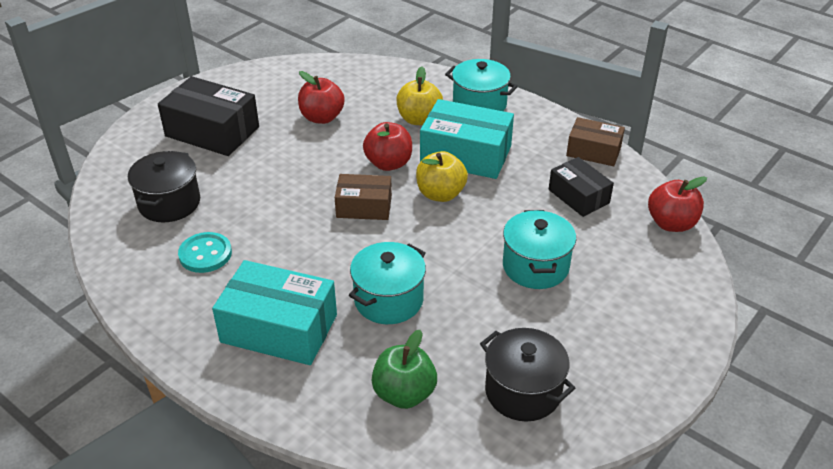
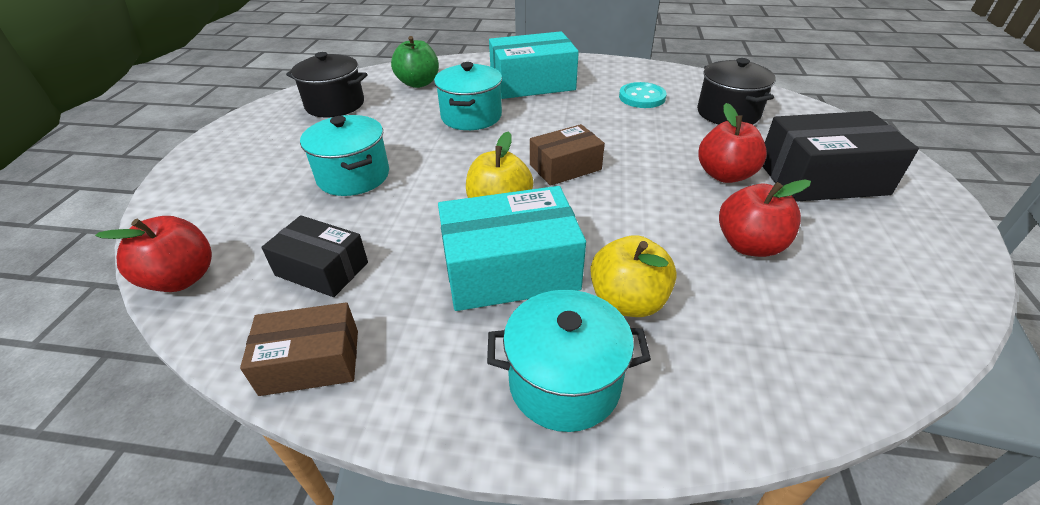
camera: 150 degrees right, 0 degrees up
(388, 163) = (592, 218): red apple -> red apple (724, 175)

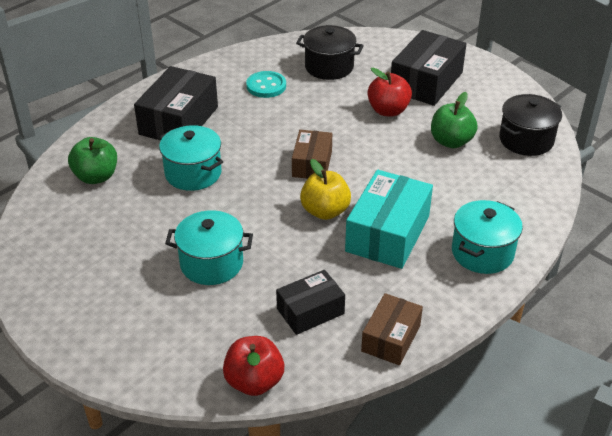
camera: 55 degrees left, 0 degrees up
(335, 105) = (74, 237): black pot -> black pot (526, 140)
(532, 83) = (179, 120): turquoise box -> black box
(627, 301) = (451, 205): yellow apple -> none
(749, 245) = (451, 141): red apple -> green apple

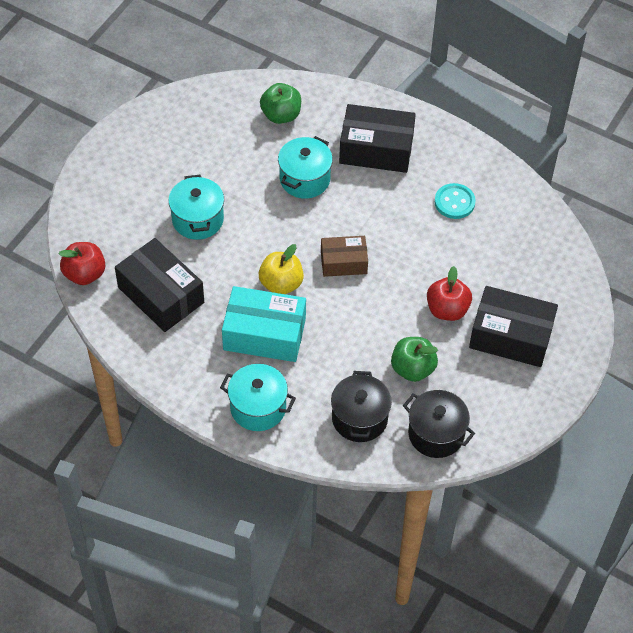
camera: 75 degrees right, 15 degrees up
(310, 311) = (161, 295): black box -> black box, size x1.63
(329, 67) = (507, 247): black pot -> black pot (359, 418)
(391, 338) = (144, 352): brown box -> none

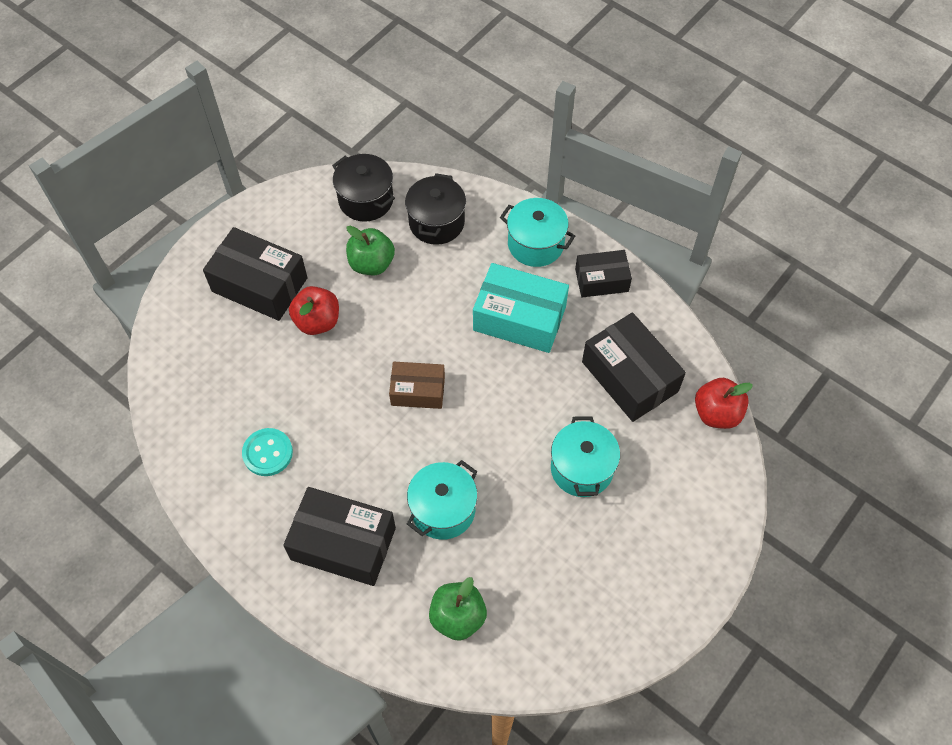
camera: 170 degrees left, 5 degrees up
(191, 379) = (601, 280): none -> black box
(281, 284) = (493, 373): yellow apple -> none

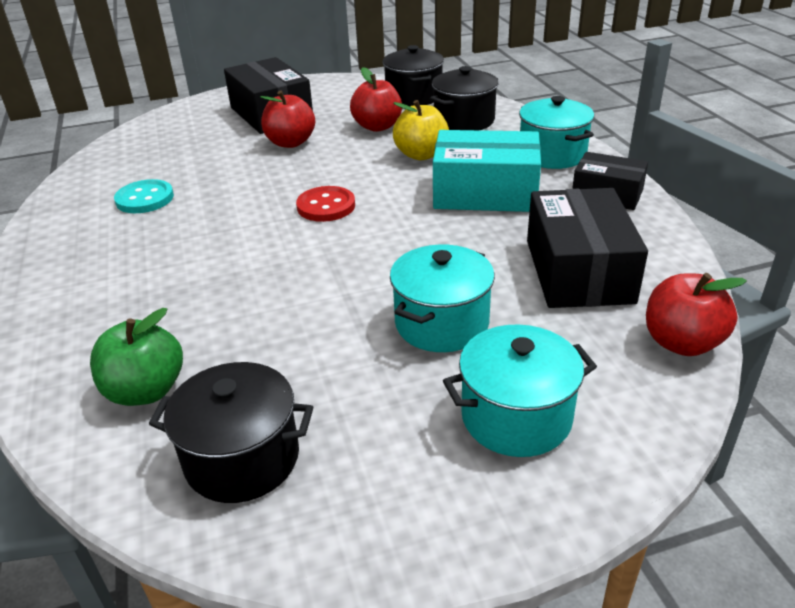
camera: 35 degrees right, 25 degrees down
(343, 543) = (120, 279): black box -> none
(371, 264) = (377, 126): green apple -> red apple
(418, 391) = (326, 206): brown box -> red button
(438, 289) = (421, 155): none -> yellow apple
(443, 510) = (246, 294): turquoise pot -> turquoise pot (516, 417)
(519, 318) = (485, 193): turquoise box -> turquoise box turned 45 degrees counterclockwise
(553, 626) = (242, 458): none -> black pot

